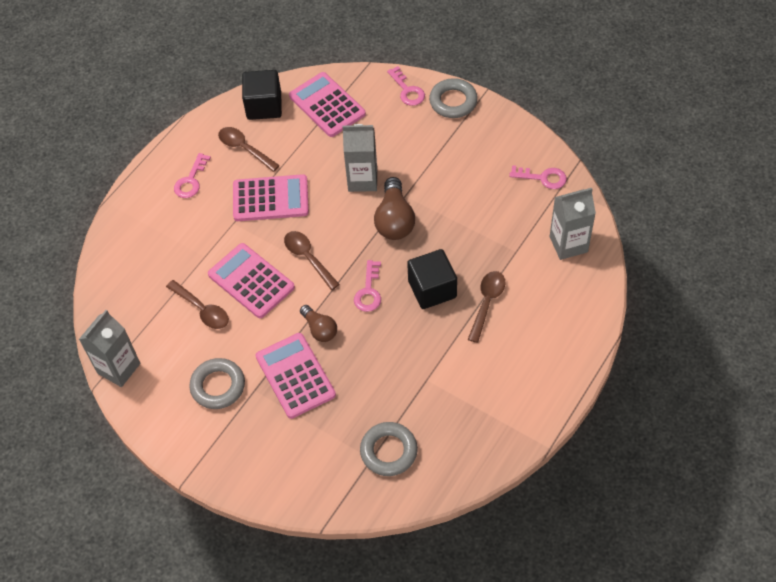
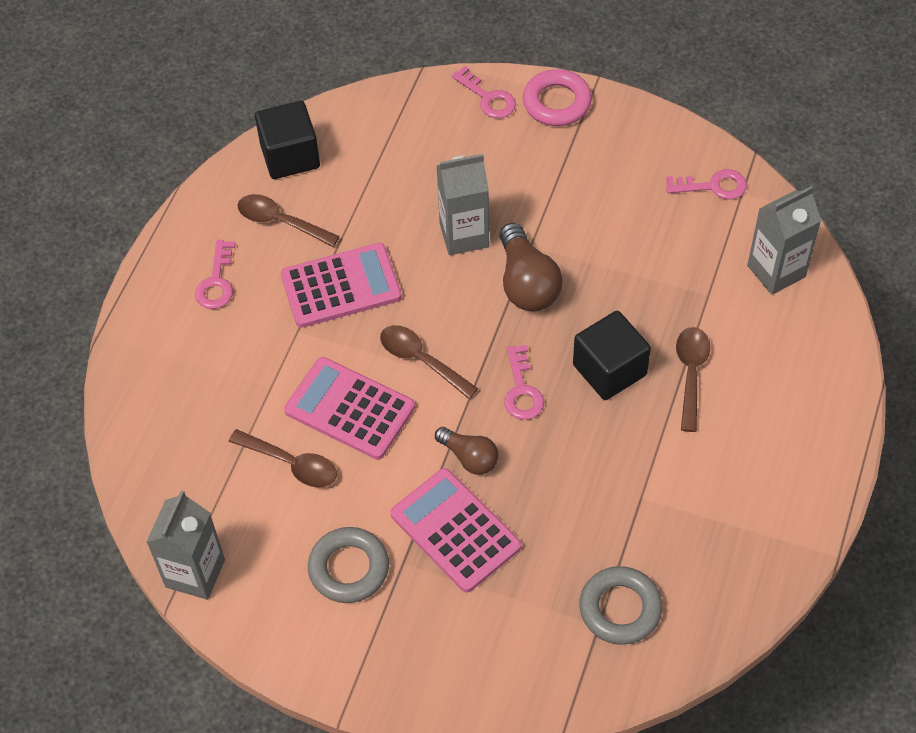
camera: 15 degrees left, 0 degrees up
(327, 105) = (380, 139): pink calculator -> none
(453, 101) = (557, 102): grey ring -> pink ring

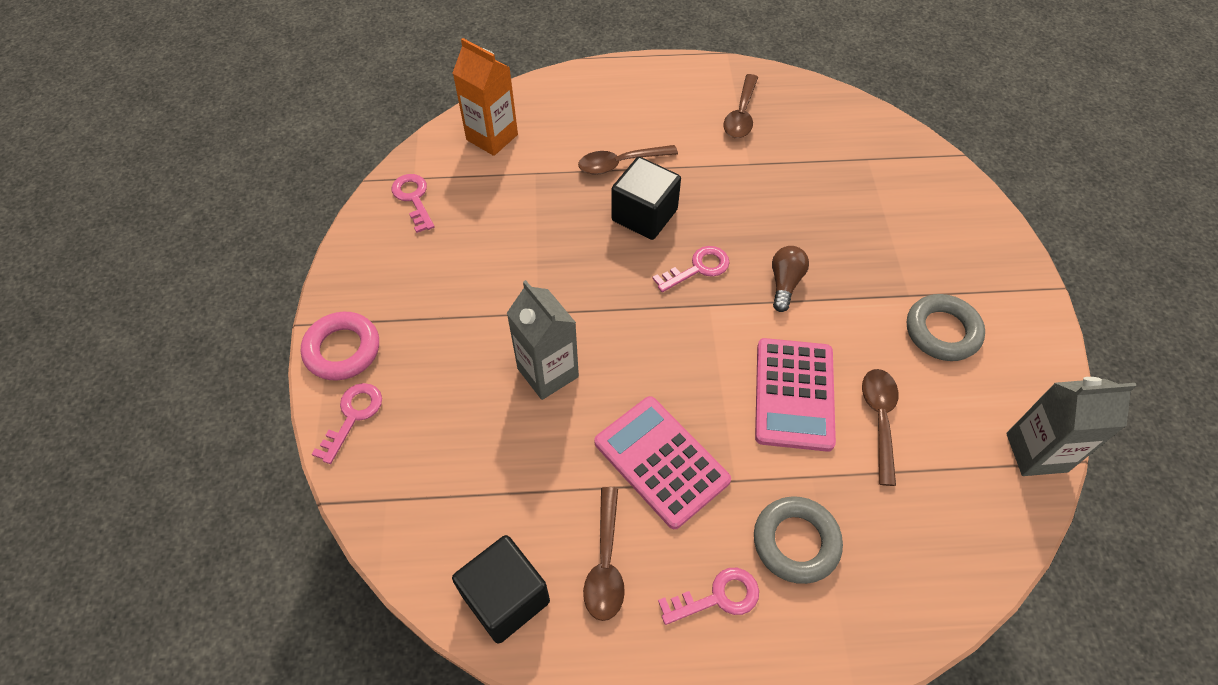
camera: 115 degrees left, 0 degrees up
(421, 360) = (709, 355): brown spoon -> brown spoon (741, 115)
(455, 530) = (856, 269): pink calculator -> none
(527, 283) = (582, 301): brown light bulb -> none
(620, 609) = (847, 150): grey ring -> grey ring (796, 542)
(776, 271) = (492, 137): grey carton -> orange carton

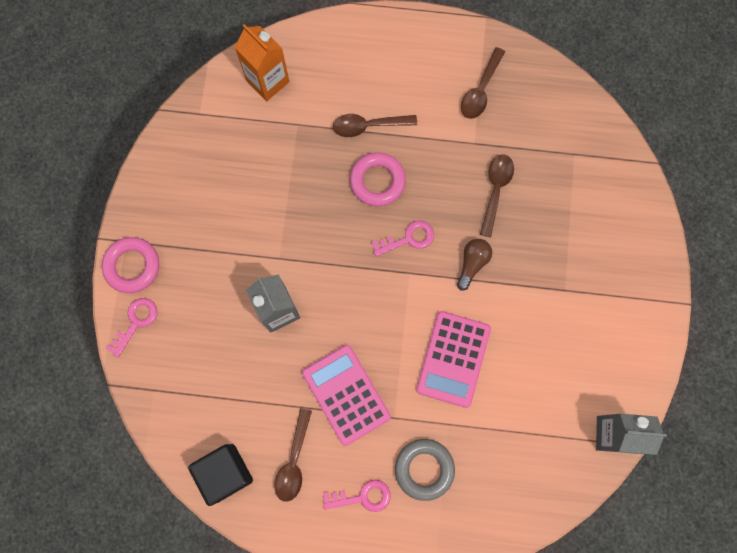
camera: 10 degrees right, 20 degrees up
(413, 198) = (197, 135): pink key -> none
(644, 215) = (377, 181): black cube -> pink ring
(879, 419) = (509, 389): brown spoon -> brown spoon (495, 190)
(942, 331) = (579, 326): grey ring -> none

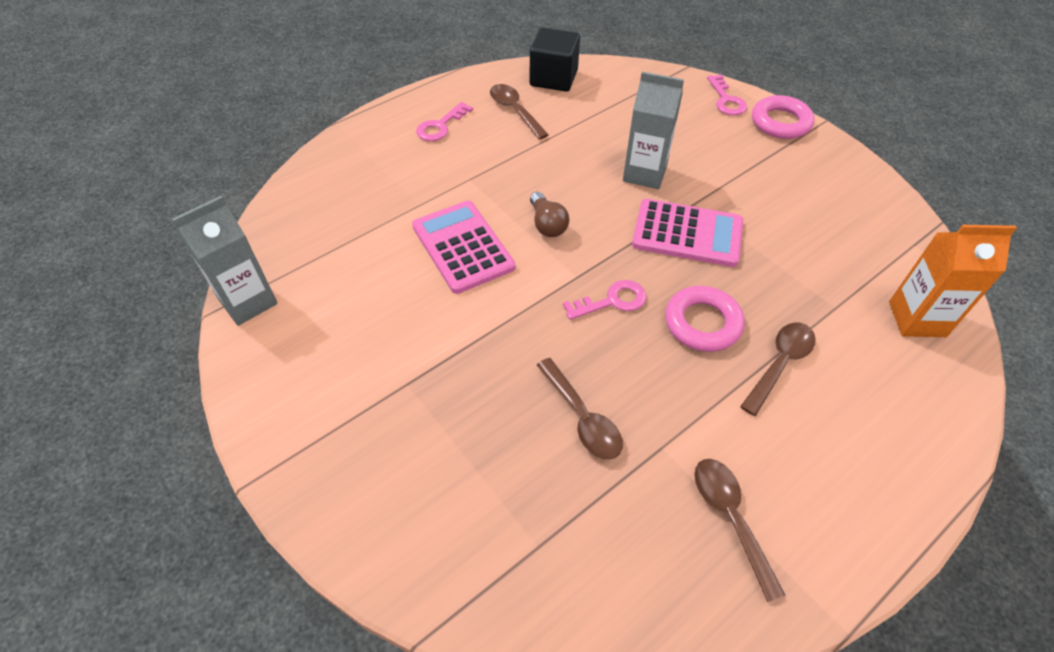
camera: 135 degrees right, 25 degrees down
(346, 395) = (524, 165): pink calculator -> pink calculator (687, 233)
(408, 238) = (612, 301): pink key -> pink key turned 135 degrees counterclockwise
(424, 469) = (409, 168): grey ring -> none
(472, 263) = (528, 330): brown light bulb -> brown light bulb (547, 224)

